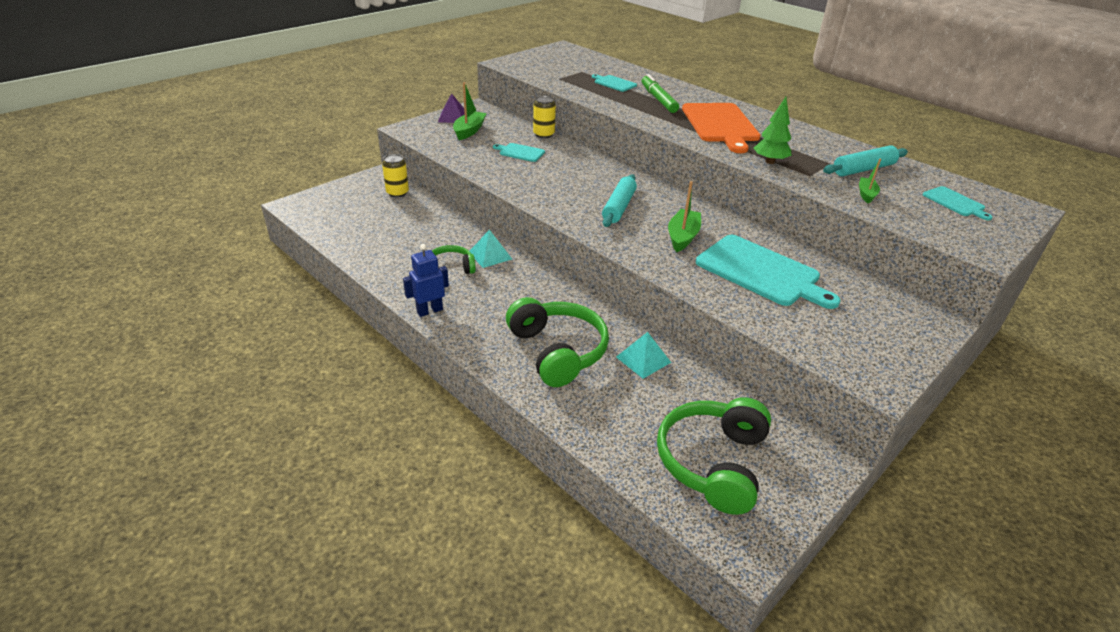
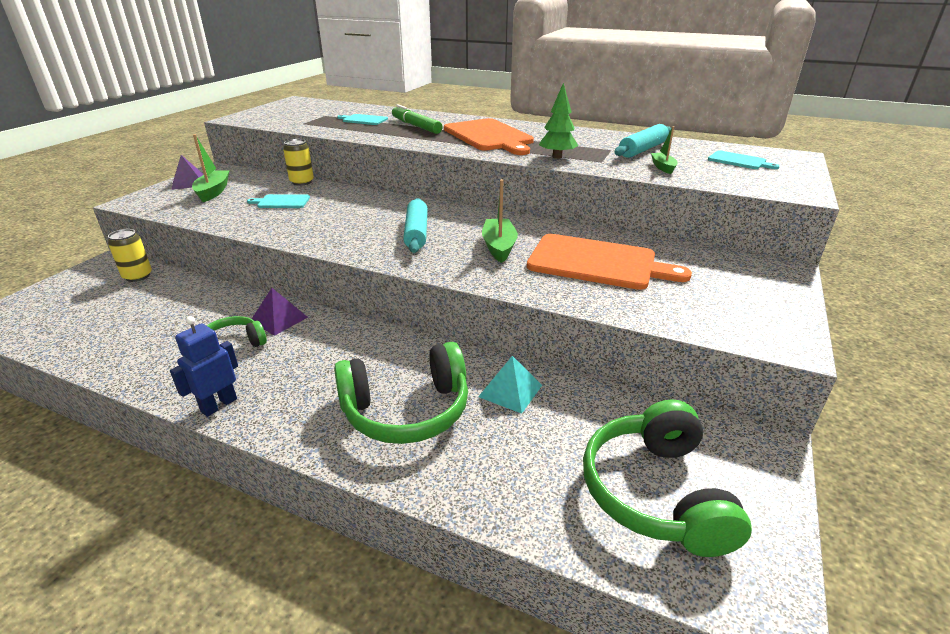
camera: 20 degrees left, 5 degrees down
(490, 255) = (279, 319): turquoise pyramid -> purple pyramid
(557, 351) = (406, 410): green headphones -> green headphones turned 120 degrees clockwise
(761, 272) = (597, 263): turquoise cutting board -> orange cutting board

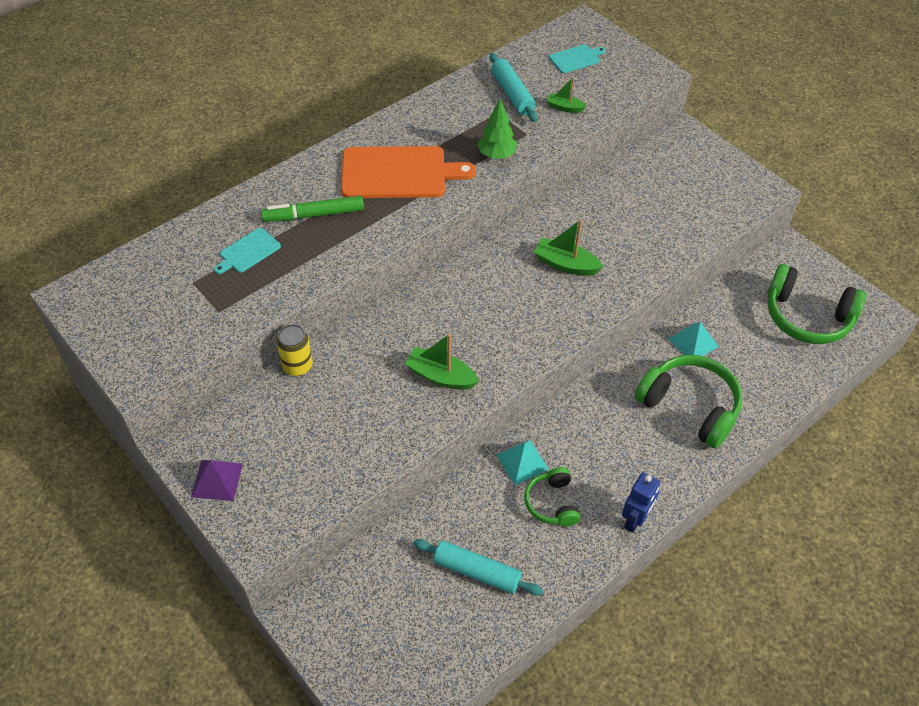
camera: 65 degrees left, 20 degrees up
(138, 276) = (357, 579): yellow can -> none
(213, 192) = (274, 456): green boat -> green boat (440, 376)
(219, 405) = (635, 520): blue robot -> blue robot turned 120 degrees counterclockwise
(279, 319) = (522, 462): purple pyramid -> turquoise pyramid
(281, 202) = (354, 395): turquoise cutting board -> none
(406, 410) = (689, 406): green headphones -> green headphones turned 60 degrees counterclockwise
(416, 233) = (505, 308): turquoise rolling pin -> turquoise rolling pin (477, 571)
(597, 263) = (624, 220): orange cutting board -> none

